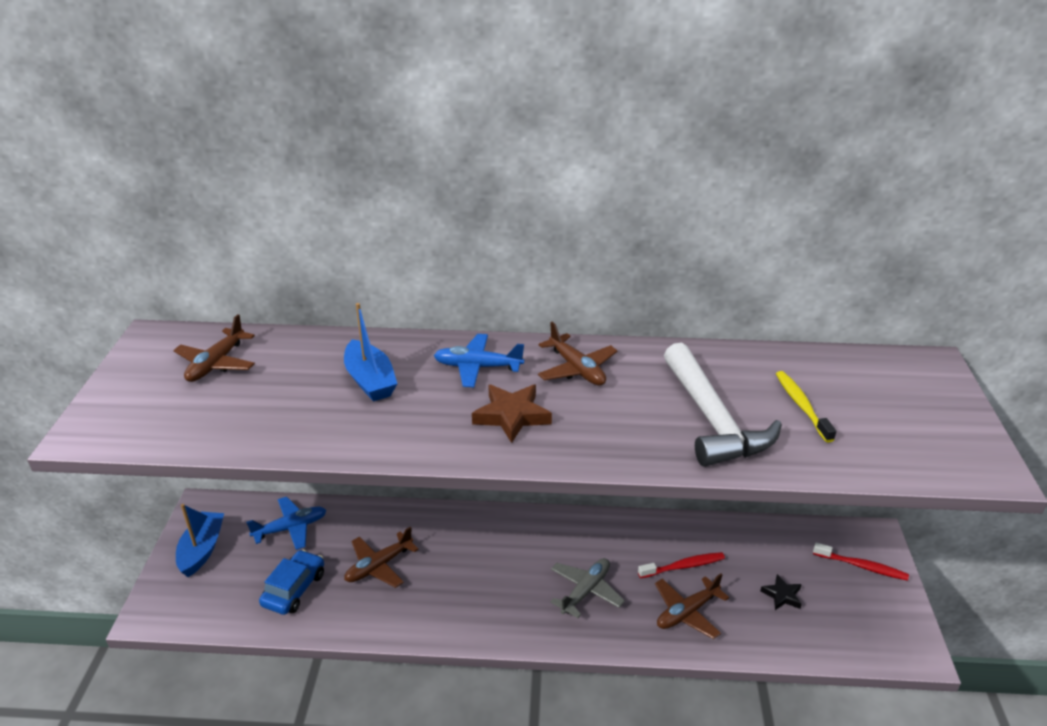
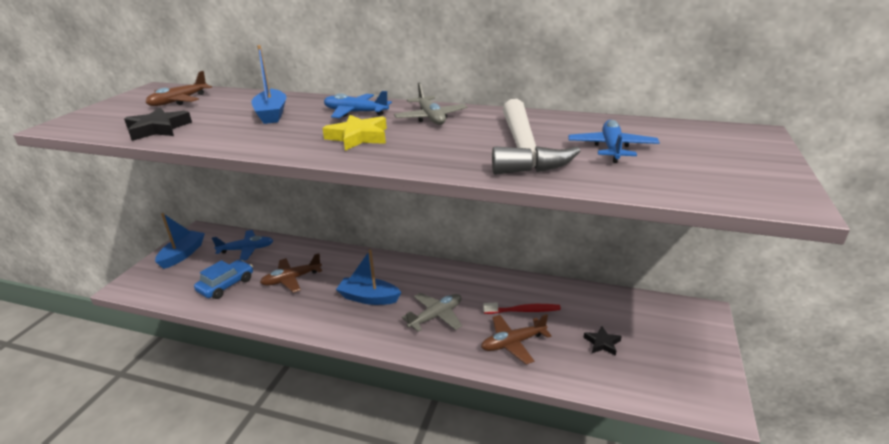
camera: 15 degrees right, 5 degrees down
(237, 427) = (158, 129): none -> black star
(492, 578) = (368, 298): none -> blue boat
(512, 416) = (358, 137): brown star -> yellow star
(577, 369) = (431, 118): brown plane -> grey plane
(802, 406) = (611, 148): yellow toothbrush -> blue plane
(861, 566) = (684, 332): red toothbrush -> none

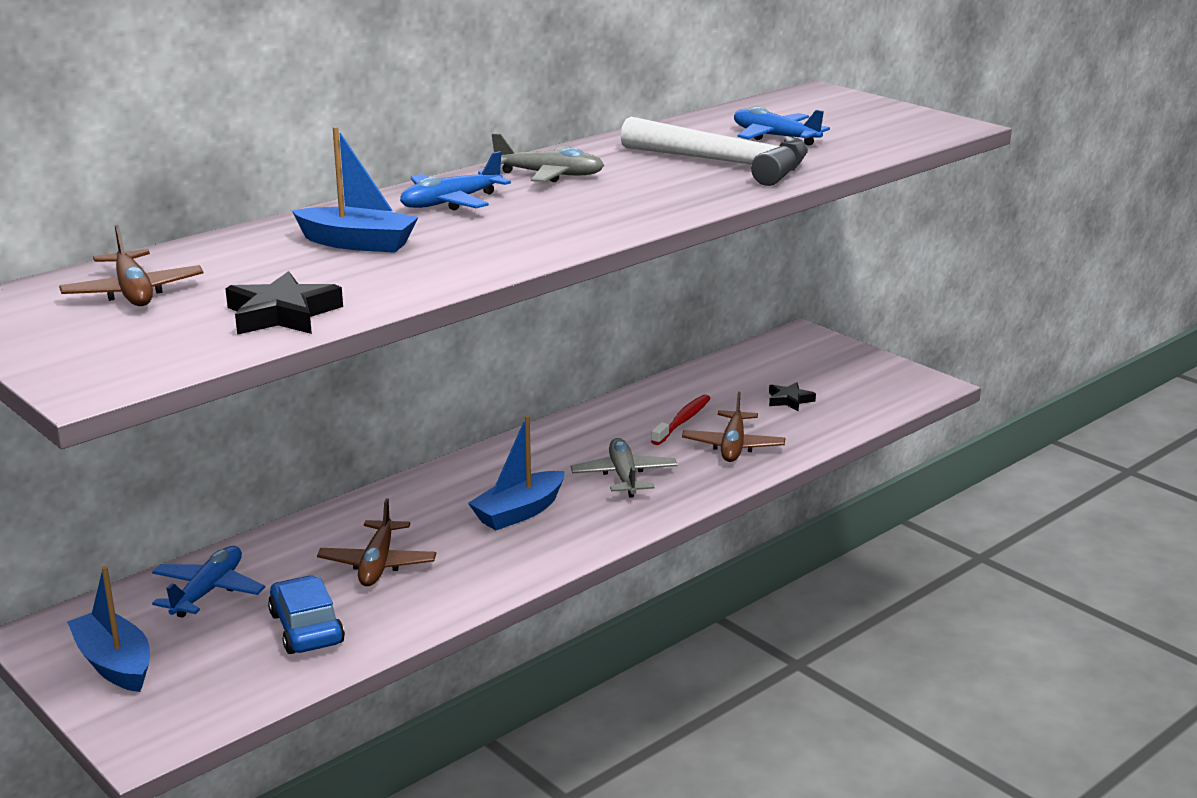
camera: 60 degrees left, 5 degrees down
(358, 137) = (555, 215): yellow star -> none

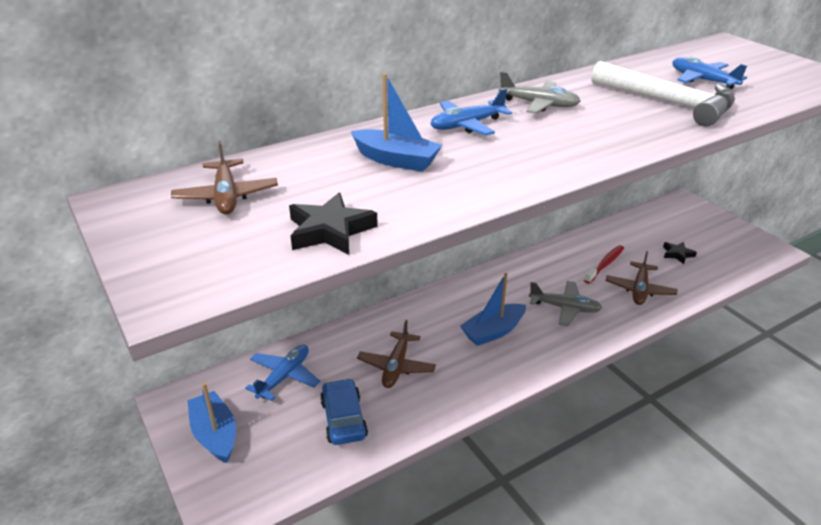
camera: 10 degrees right, 10 degrees up
(624, 476) = (565, 308): grey plane -> grey plane turned 105 degrees clockwise

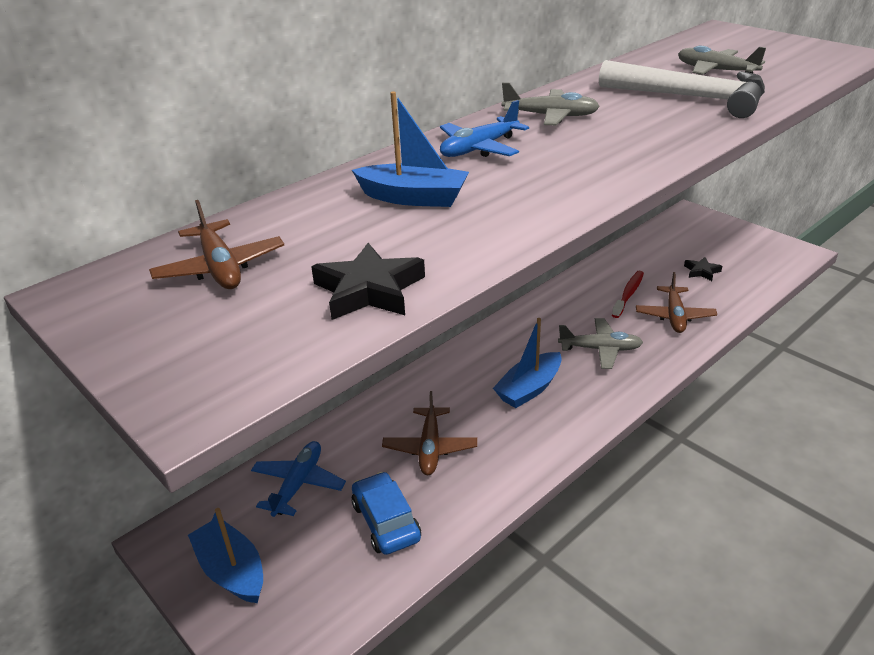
camera: 10 degrees left, 0 degrees up
(702, 80) = (715, 71): blue plane -> grey plane

